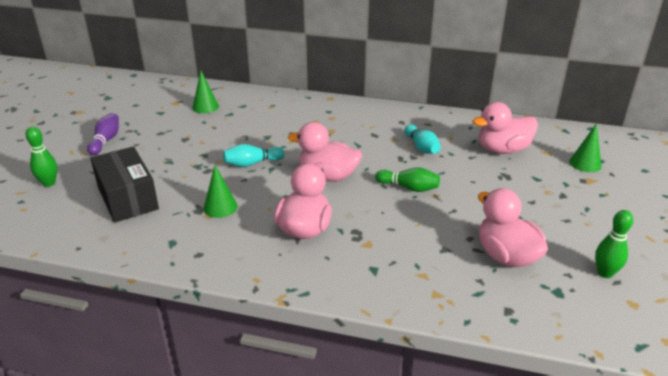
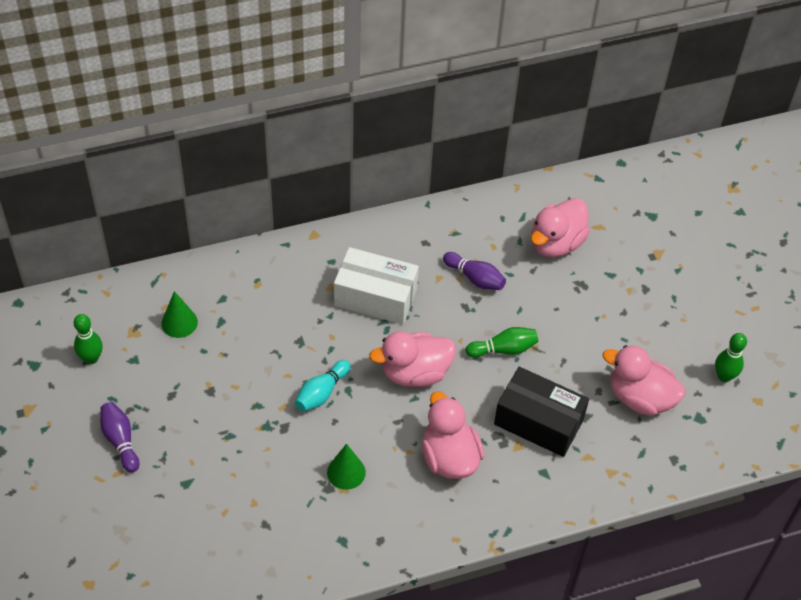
camera: 35 degrees left, 20 degrees up
(49, 183) = (131, 536): green bowling pin -> green bowling pin (91, 358)
(128, 198) = (240, 510): black box -> black box (538, 422)
(340, 134) = (375, 297): none -> white box
(421, 147) = (475, 278): turquoise bowling pin -> purple bowling pin
(585, 163) = (642, 228): green cone -> none

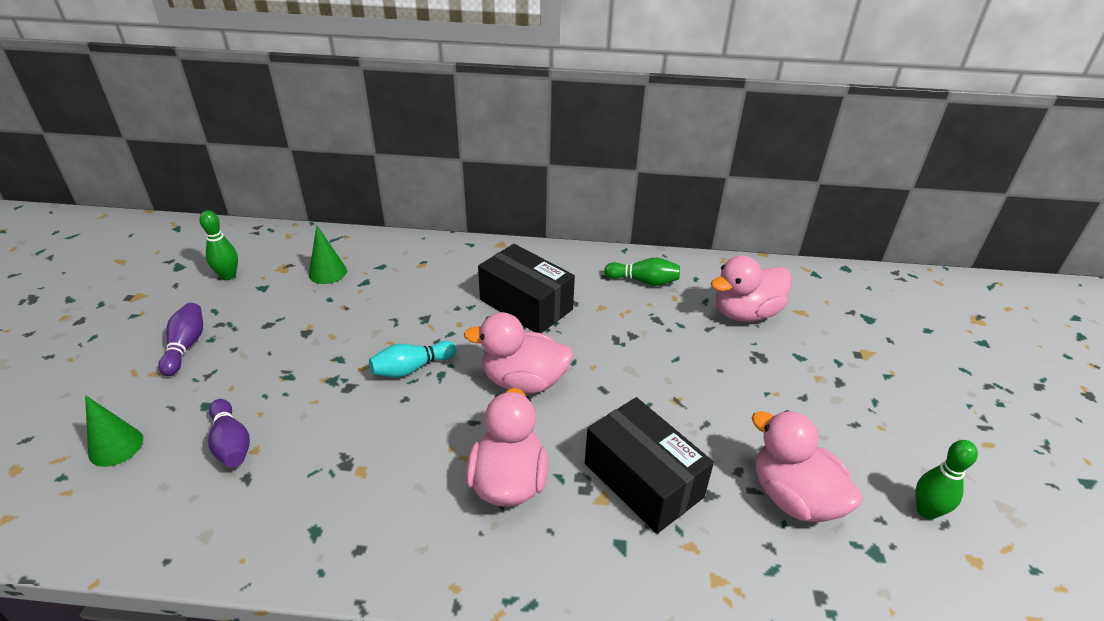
camera: 25 degrees right, 15 degrees down
(346, 472) = (378, 454): green cone -> green cone (116, 446)
(375, 297) = (526, 304): white box -> black box
(475, 278) = (640, 318): purple bowling pin -> purple bowling pin (231, 443)
(503, 349) = (638, 390): green bowling pin -> green bowling pin (644, 281)

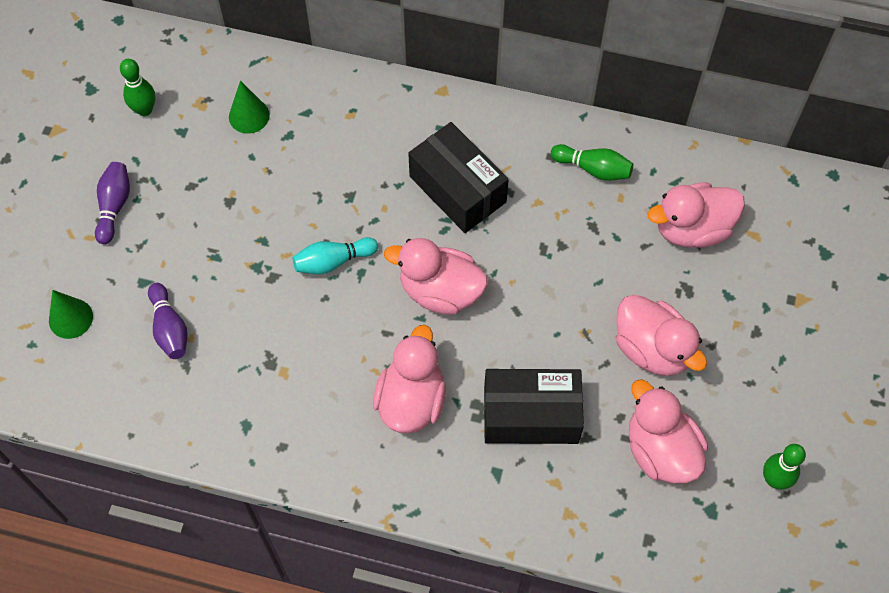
camera: 10 degrees right, 25 degrees up
(643, 480) = (531, 415): black box -> black box turned 60 degrees counterclockwise
(747, 406) = (652, 349): none -> pink duck

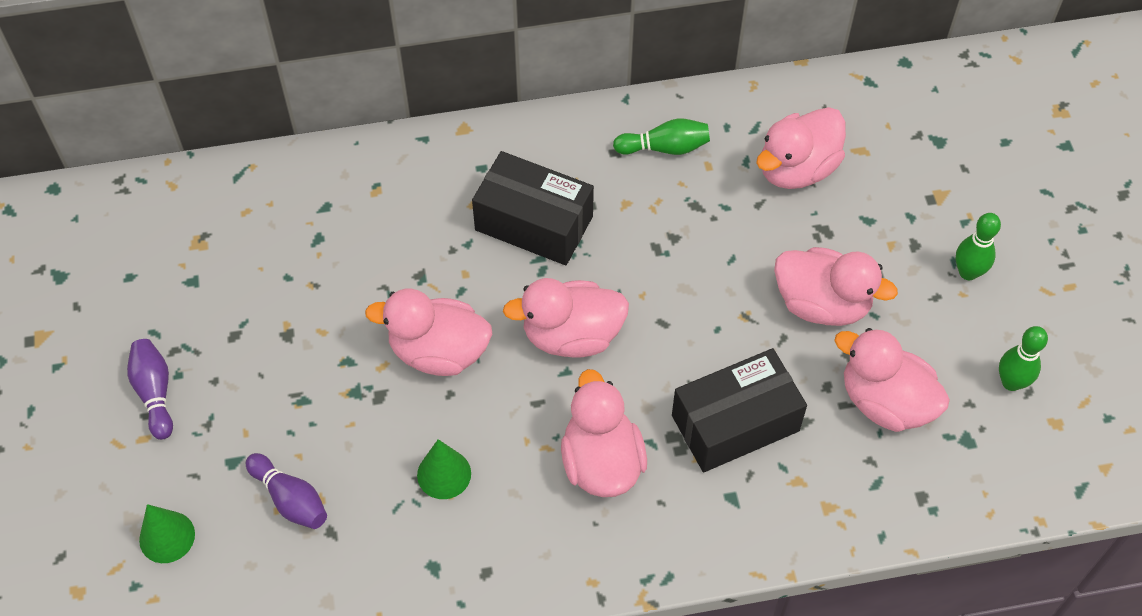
camera: 25 degrees left, 5 degrees down
(144, 109) = (136, 274): green bowling pin -> green bowling pin (968, 272)
(249, 116) = (262, 235): green cone -> green cone (444, 474)
(333, 261) = (438, 352): turquoise bowling pin -> pink duck

